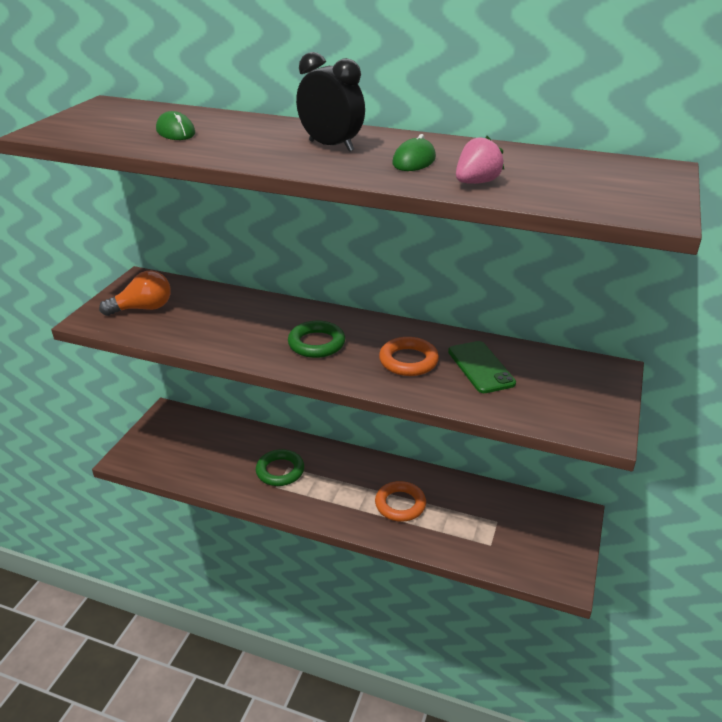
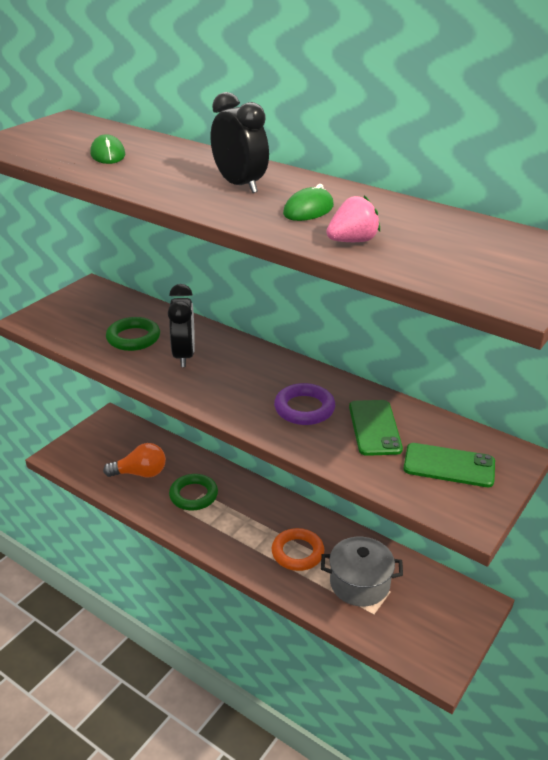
camera: 15 degrees right, 0 degrees up
(143, 308) = (80, 316): orange light bulb -> orange light bulb (140, 473)
(268, 330) = (184, 355): none -> black clock
(316, 343) = (223, 376): green ring -> green ring (133, 338)
(408, 361) = (304, 408): orange ring -> purple ring
(467, 520) = (359, 583): none -> grey pot
(562, 389) = (449, 466): none -> green phone

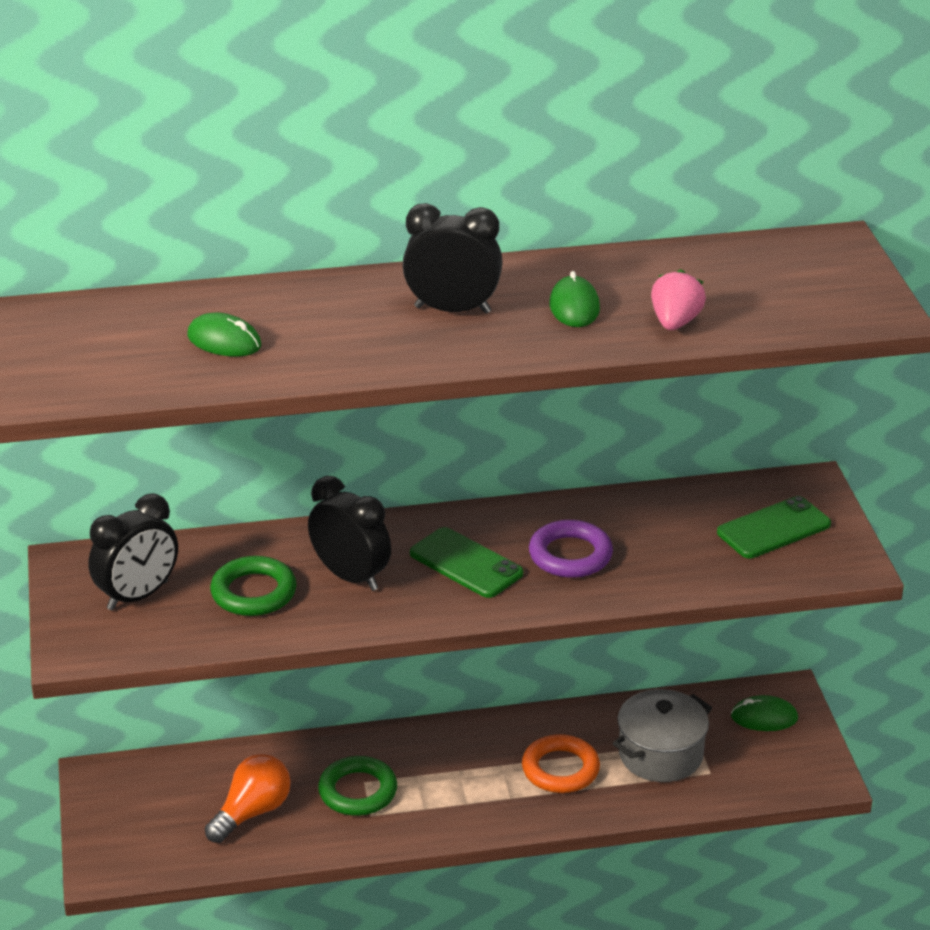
camera: 45 degrees left, 0 degrees up
(89, 313) = (138, 596): none -> black clock
(374, 428) = (662, 533): green phone -> green phone (466, 563)
(447, 606) = (764, 717): none -> green mouse

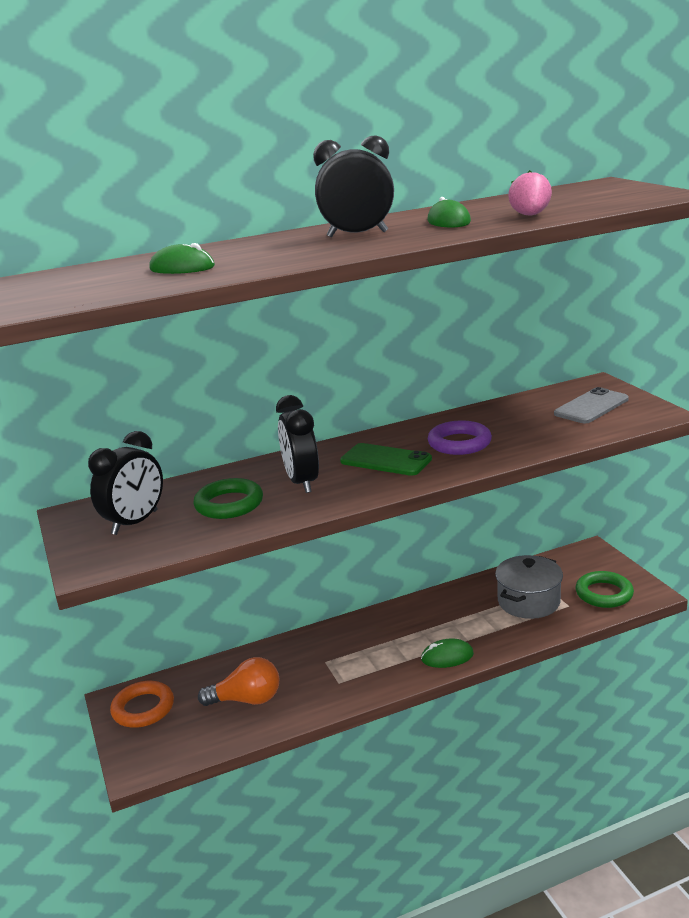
camera: 10 degrees left, 10 degrees down
(252, 812) = (247, 700): orange light bulb -> orange light bulb turned 60 degrees clockwise
(351, 576) = (302, 482): black clock -> black clock turned 135 degrees counterclockwise
(358, 791) = (323, 669): green ring -> green ring (604, 594)
(560, 769) = (464, 624): orange ring -> orange ring (143, 708)
(764, 717) = (584, 567): green mouse -> green mouse (447, 657)
(774, 528) = (591, 407): green phone -> grey phone

